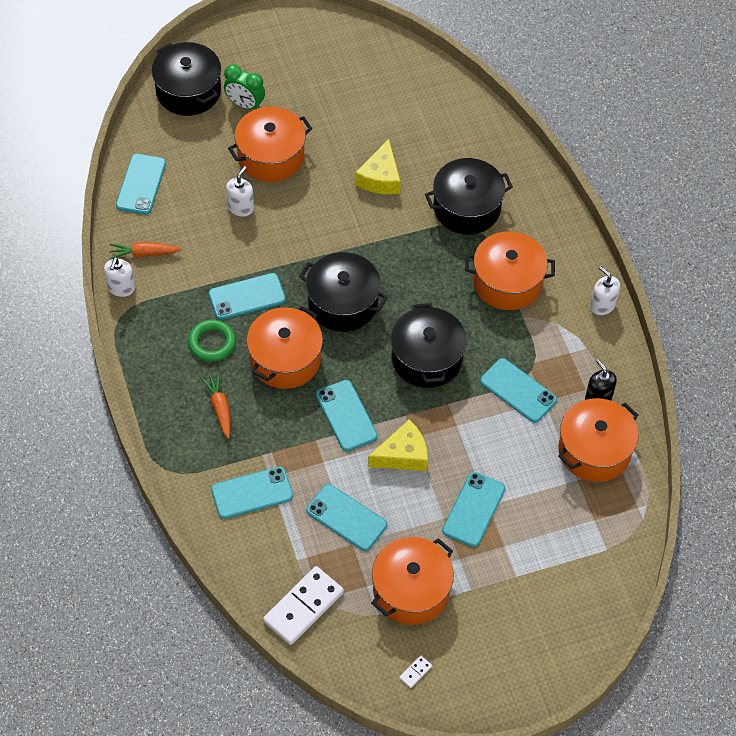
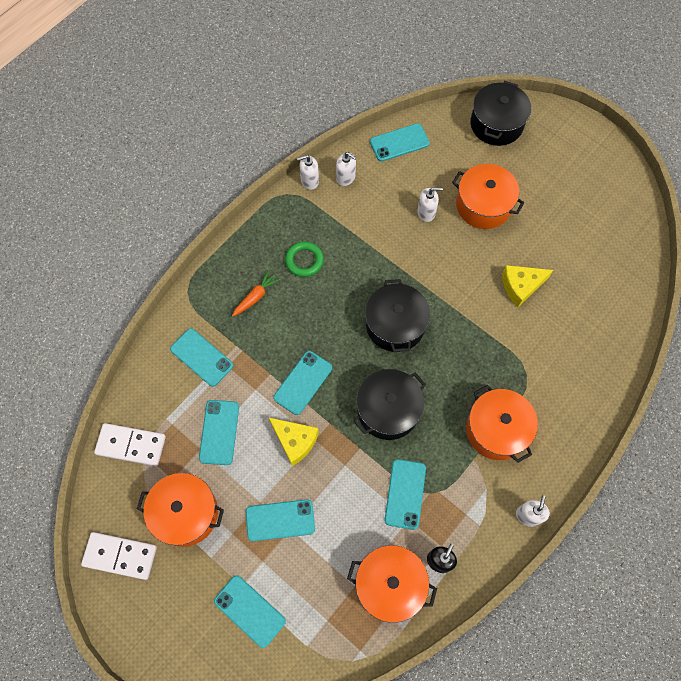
camera: 60 degrees right, 10 degrees up
(144, 253) = (346, 177): orange carrot -> white soap dispenser
(245, 105) = (513, 164): green clock -> none
(247, 297) = (356, 260): turquoise phone -> turquoise phone (249, 611)
(285, 359) = (322, 314): orange pot -> none
(415, 672) = (120, 556): white domino -> white domino, size x2.47
(466, 208) = (541, 361): black pot -> none

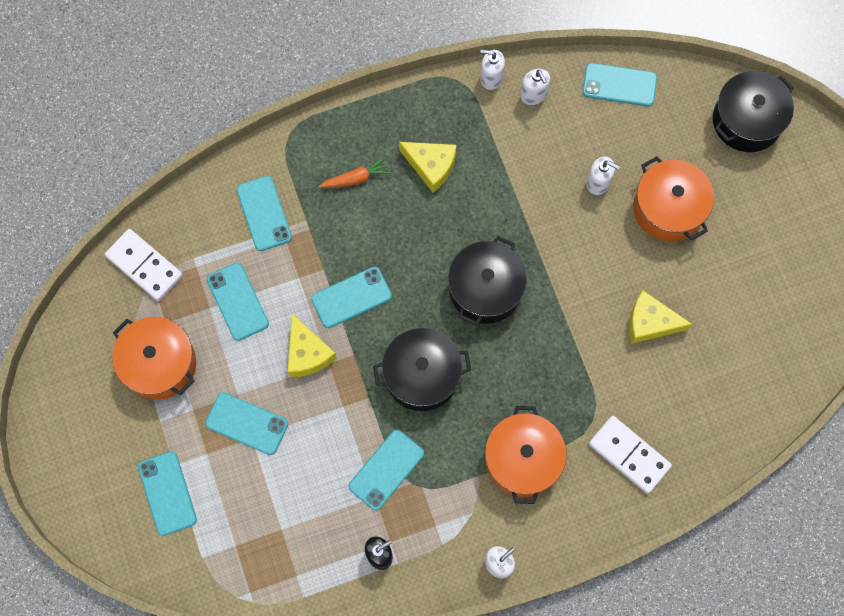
camera: 30 degrees right, 5 degrees up
(120, 556) = (76, 369): white domino -> white domino (629, 455)
(219, 432) = (237, 301): turquoise phone -> turquoise phone turned 60 degrees counterclockwise
(304, 261) = (431, 166): green ring -> yellow cheese
(390, 585) = (316, 548): orange pot -> none

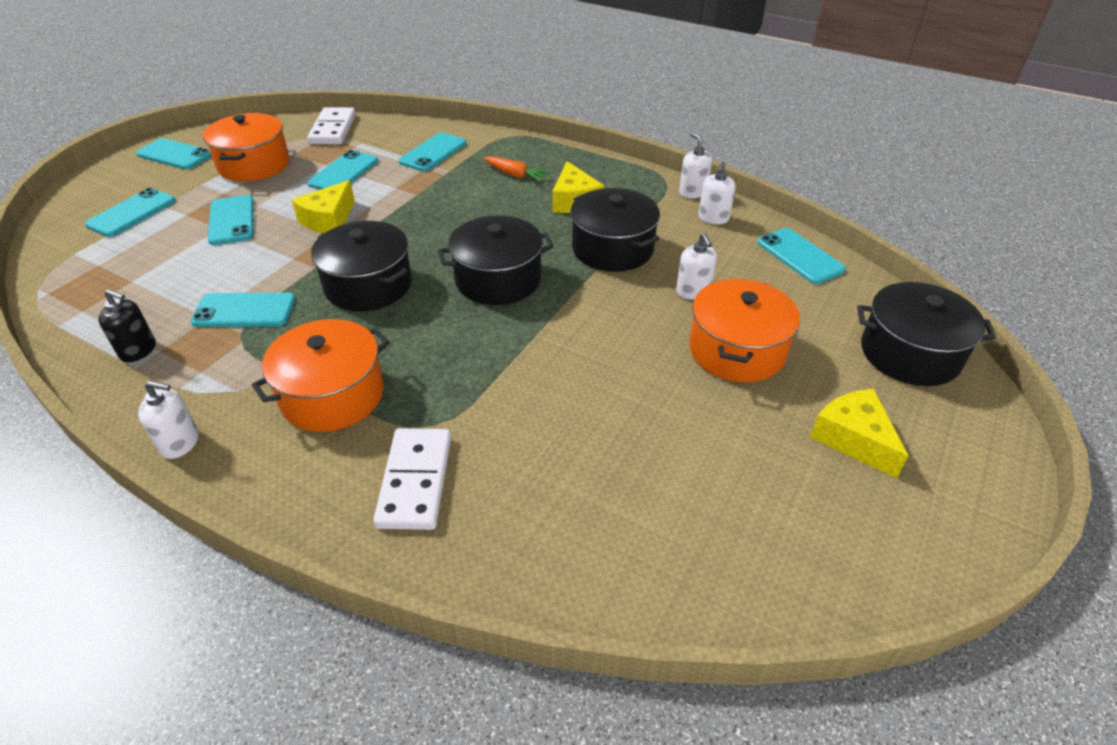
camera: 50 degrees right, 30 degrees down
(351, 297) = (406, 217): turquoise phone -> turquoise phone (175, 155)
(512, 191) = (612, 249): none -> black pot
(650, 323) = (597, 407): yellow cheese -> yellow cheese (853, 439)

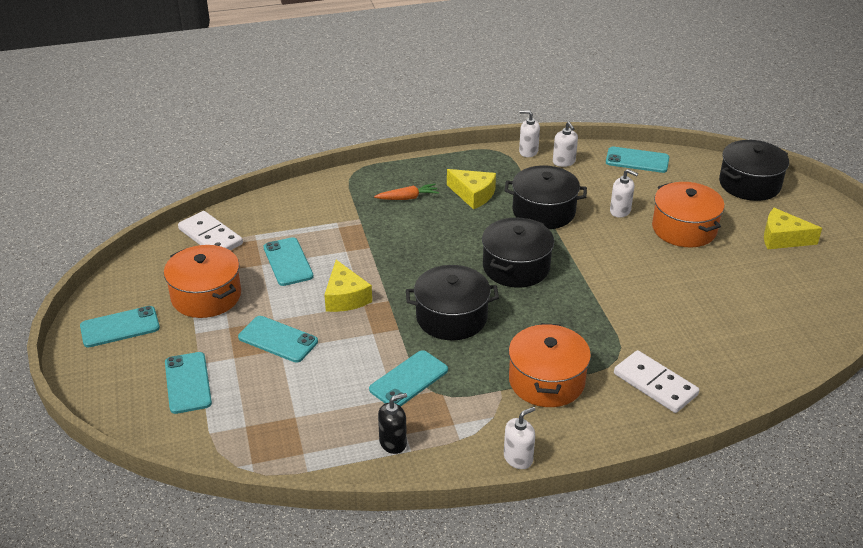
camera: 45 degrees left, 5 degrees down
(433, 153) = (323, 213): turquoise phone -> none

